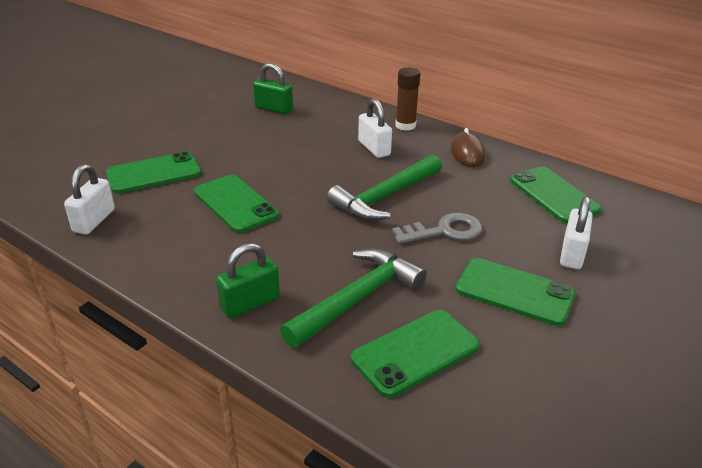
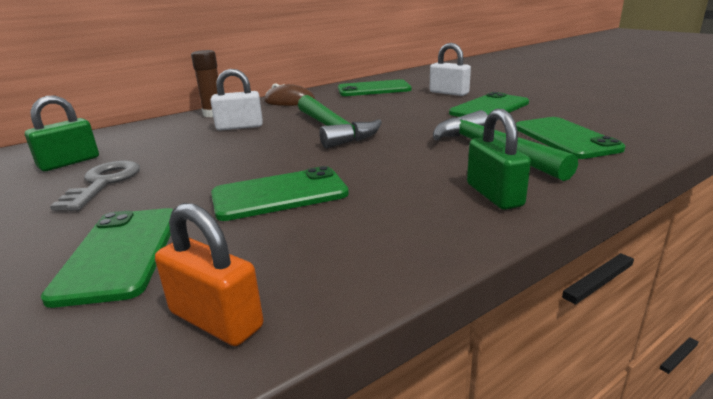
camera: 70 degrees left, 10 degrees down
(94, 221) = (216, 320): white padlock -> orange padlock
(445, 231) = (402, 117): grey key -> grey key (104, 183)

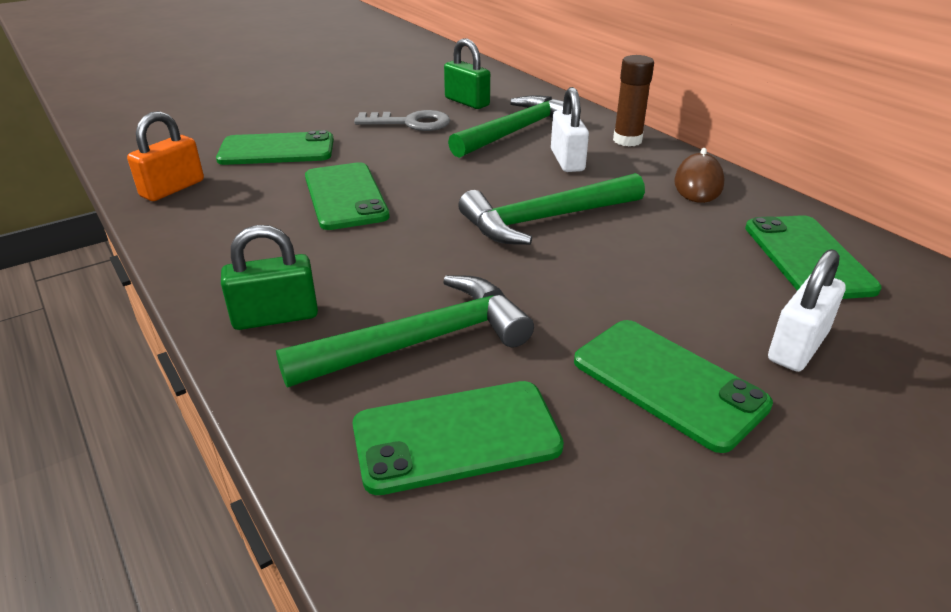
camera: 90 degrees right, 10 degrees up
(168, 142) = (517, 131): none -> green hammer

